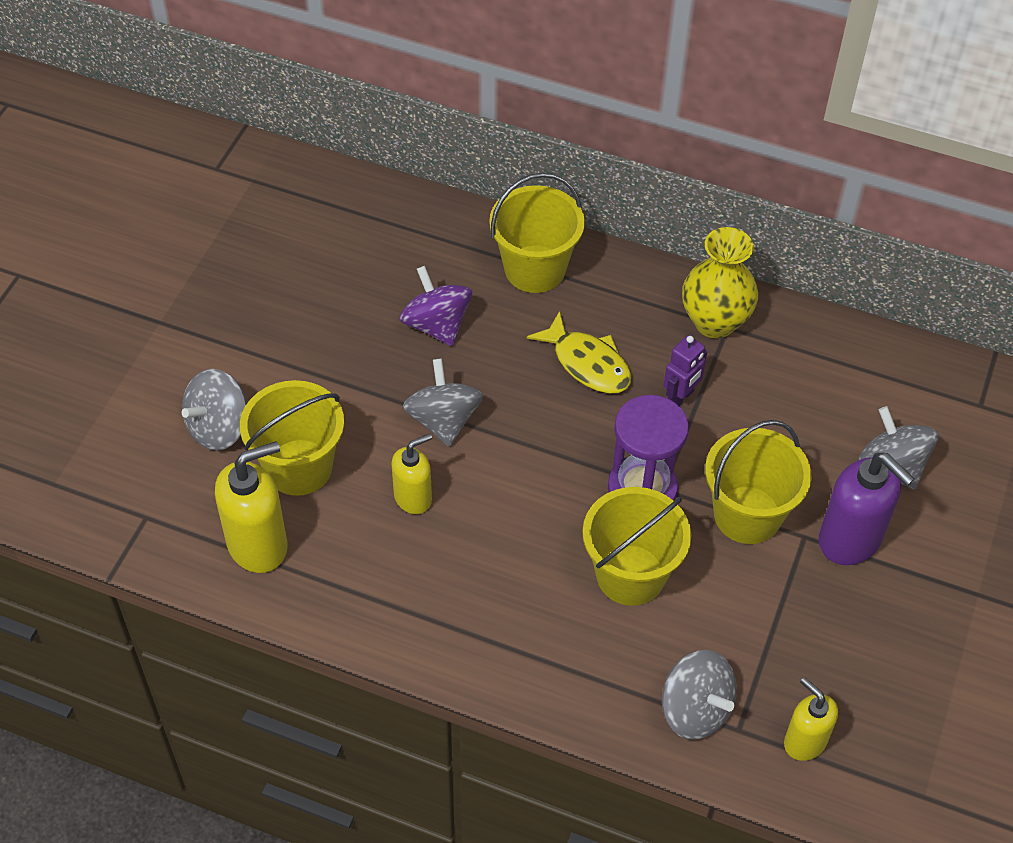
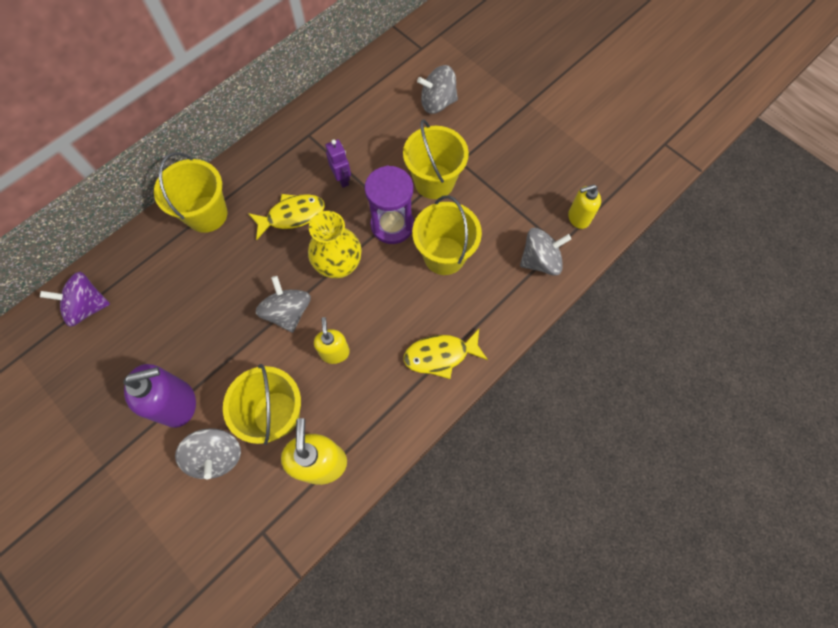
camera: 65 degrees left, 15 degrees up
(436, 325) = (214, 287): purple spinning top -> purple spinning top (87, 306)
(443, 420) = (288, 312): grey spinning top -> grey spinning top turned 60 degrees clockwise
(471, 628) = (440, 355): none -> yellow fish
(714, 322) = (301, 139): yellow vase -> yellow vase (339, 265)
(850, 540) = (472, 142): purple soap dispenser -> purple soap dispenser (178, 403)

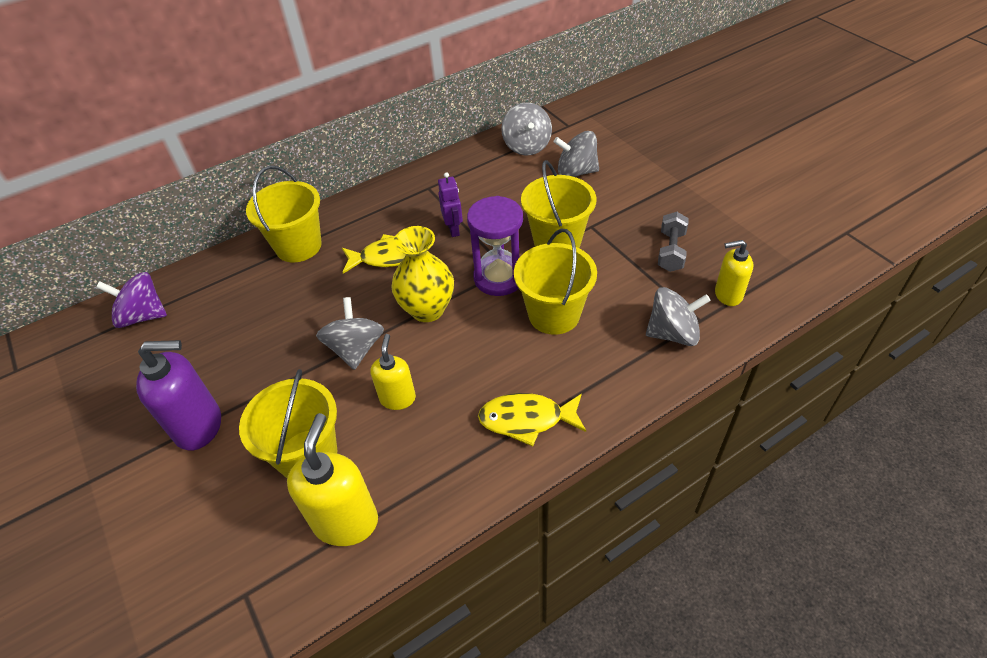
camera: 15 degrees right, 20 degrees down
(217, 456) = (222, 491): grey spinning top -> grey spinning top (527, 146)
(529, 180) = (671, 251): none -> grey dumbbell

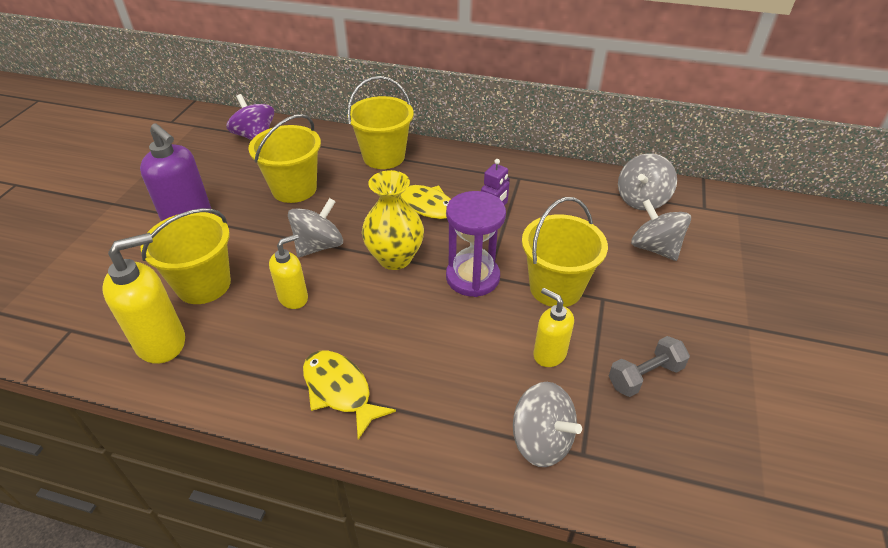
camera: 45 degrees right, 5 degrees down
(554, 314) = (471, 337): yellow bucket -> yellow bucket (294, 189)
(727, 295) = (643, 459): yellow soap dispenser -> yellow soap dispenser (549, 354)

